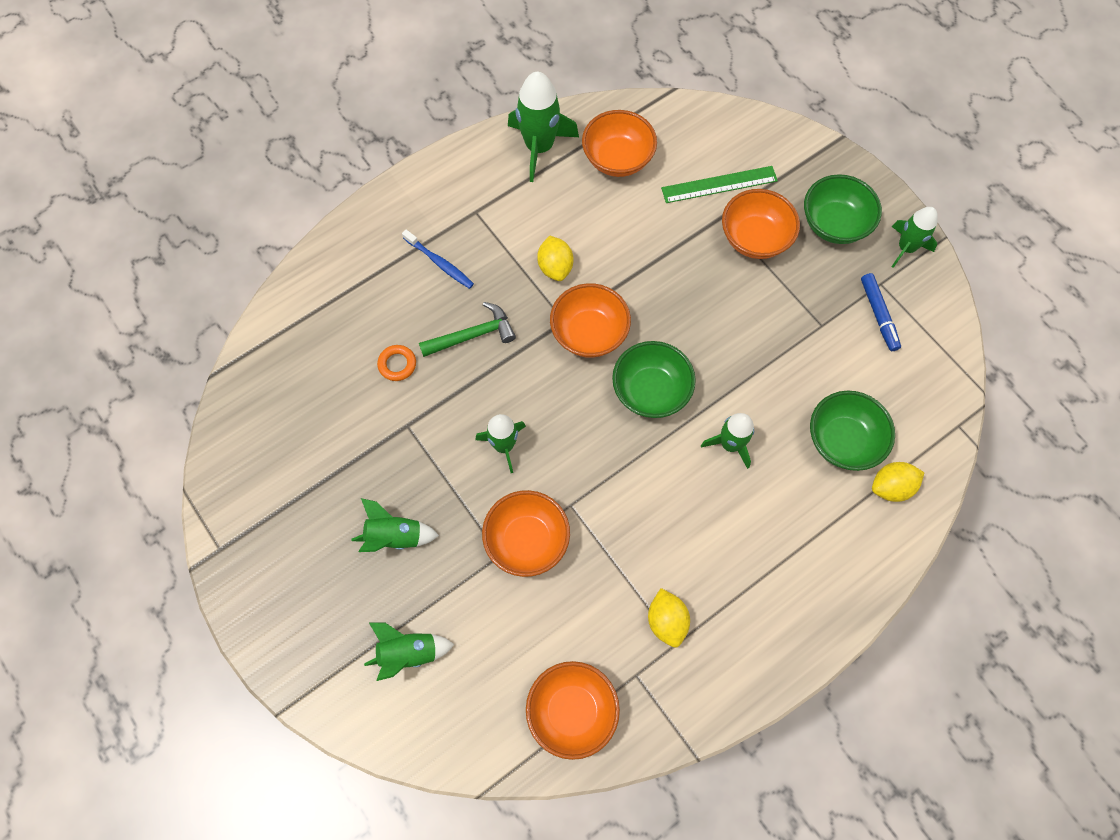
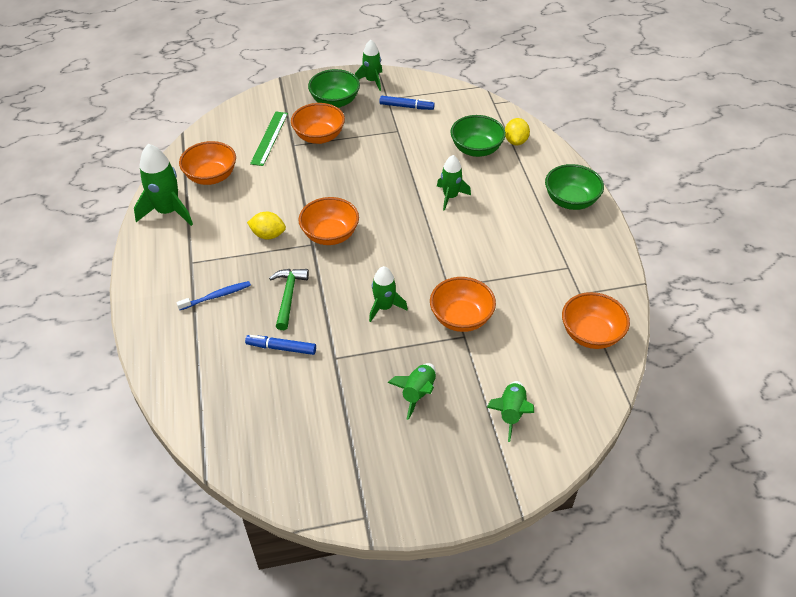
camera: 65 degrees left, 20 degrees down
(397, 364) = (281, 348): orange ring -> blue marker
(650, 391) = (391, 219): green bowl -> green bowl (571, 201)
(666, 621) = (551, 266): yellow lemon -> none

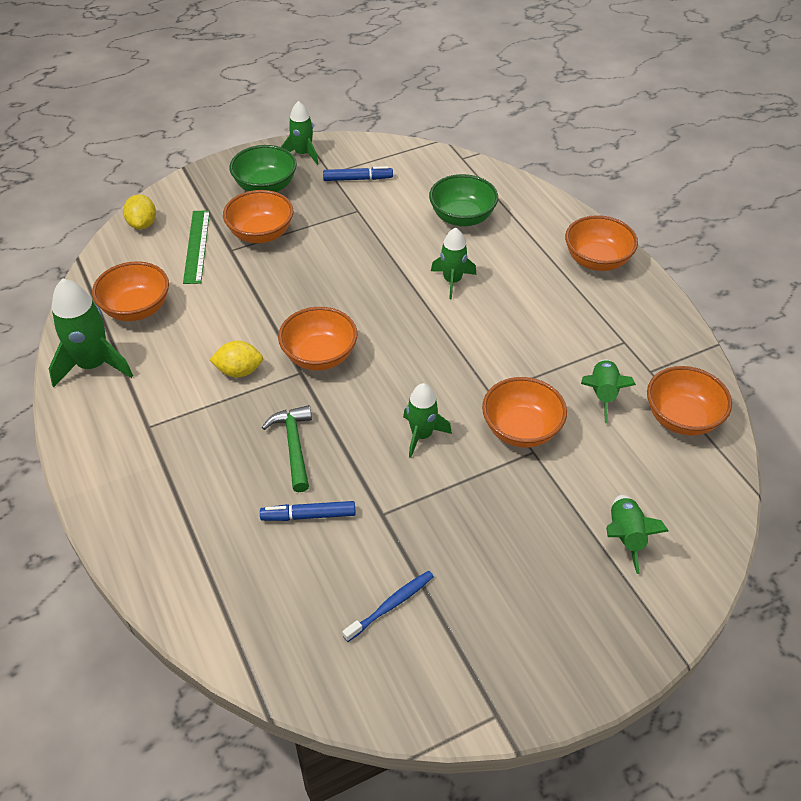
camera: 15 degrees left, 0 degrees up
(216, 296) = (198, 465): blue toothbrush -> blue toothbrush (390, 605)
(418, 393) = (503, 537): green rocket -> green rocket (602, 394)
(515, 141) = (505, 200): yellow lemon -> yellow lemon (142, 224)
(571, 201) = (597, 260): green bowl -> orange bowl

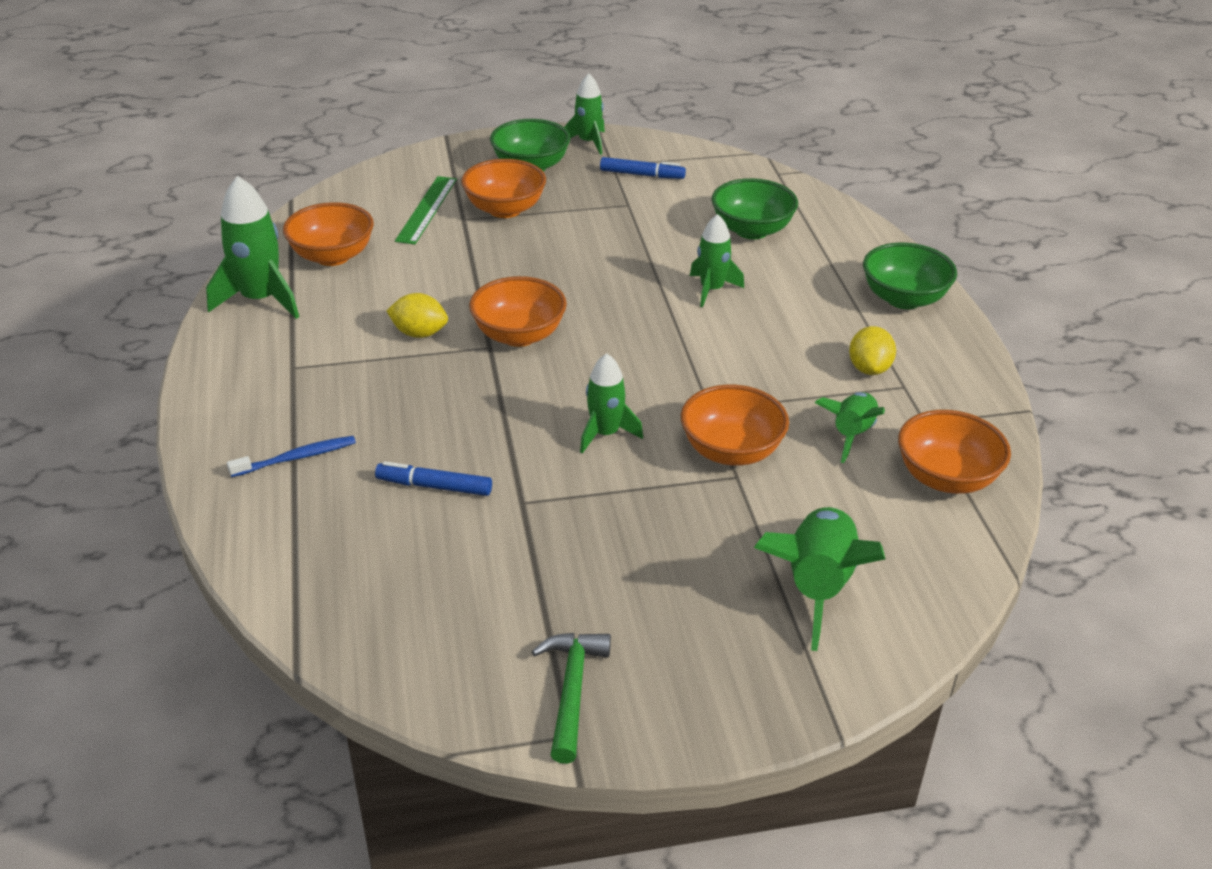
camera: 15 degrees right, 10 degrees down
(142, 224) = (376, 180): yellow lemon -> yellow lemon (869, 368)
(294, 446) = (448, 416): green hammer -> green hammer (572, 690)
(390, 605) = (490, 595): blue toothbrush -> blue toothbrush (296, 458)
(597, 260) = (904, 299): orange bowl -> green bowl
(625, 537) = (817, 586): green rocket -> green rocket, size x1.57

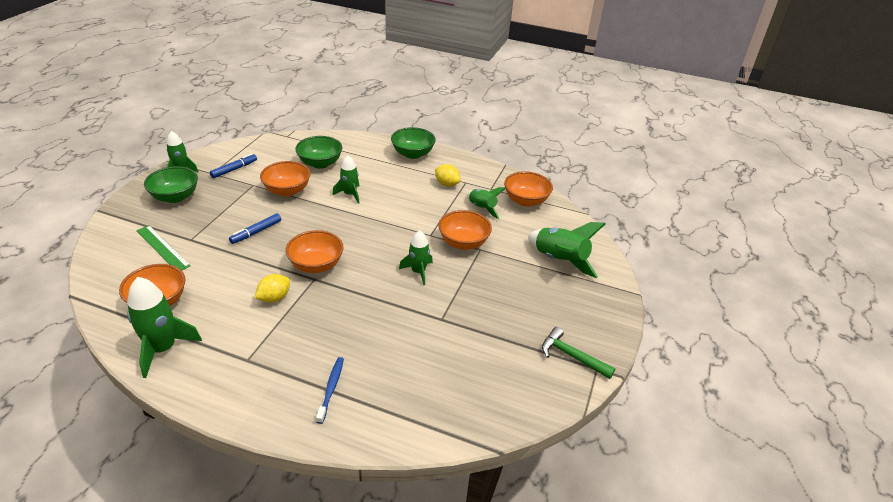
camera: 60 degrees left, 0 degrees up
(434, 486) = (404, 344): blue marker -> blue marker (256, 232)
(505, 209) = (202, 222): orange bowl -> orange bowl (287, 190)

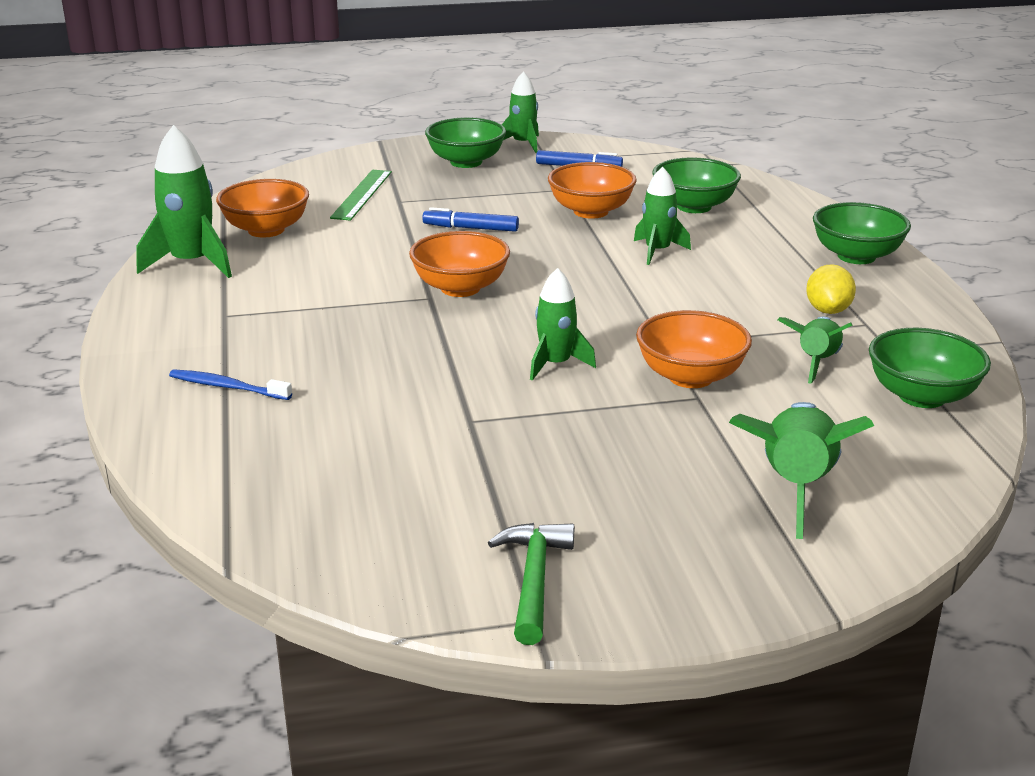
camera: 60 degrees right, 10 degrees down
(274, 298) = (357, 288): yellow lemon -> none
(331, 389) = (228, 387): blue toothbrush -> blue toothbrush turned 135 degrees counterclockwise
(526, 201) = (921, 396): orange bowl -> green bowl

